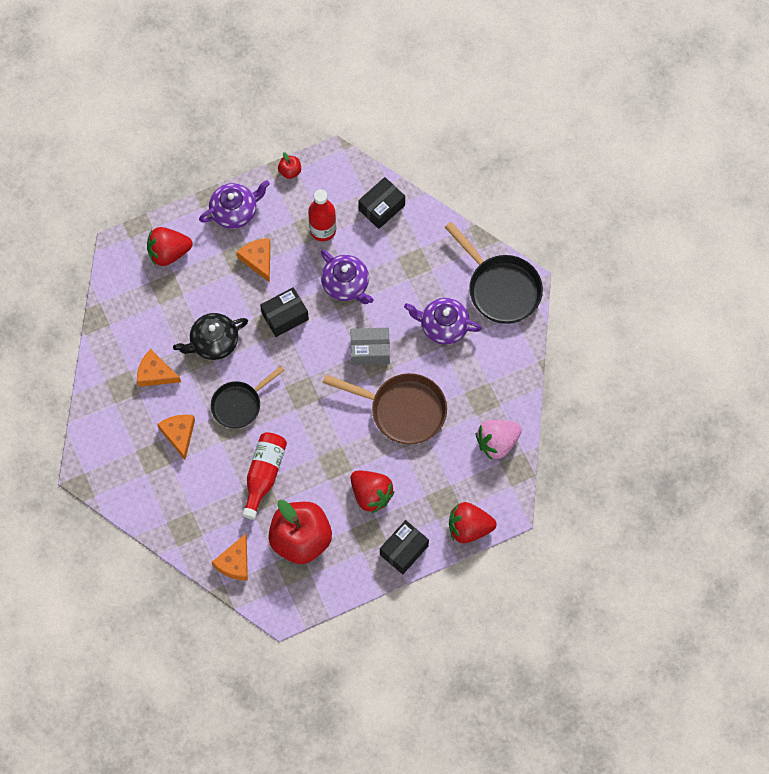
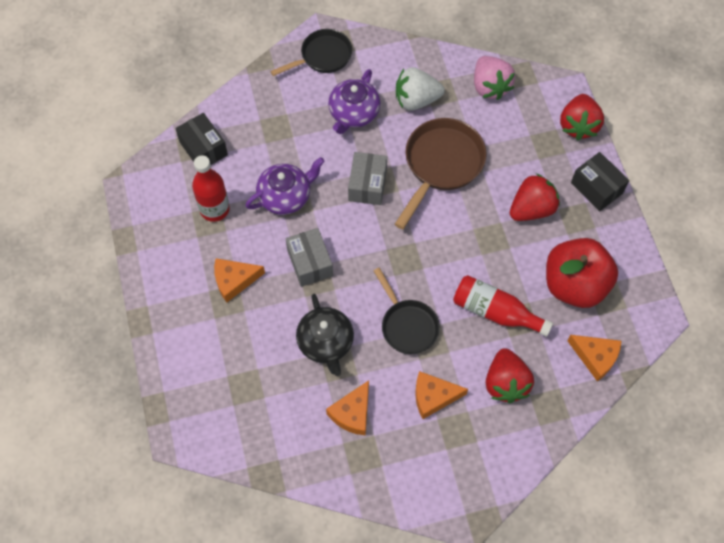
camera: 80 degrees left, 5 degrees down
(169, 252) = (200, 377): red strawberry -> red strawberry (505, 383)
(235, 211) = (167, 297): purple teapot -> none
(285, 316) = (310, 263): black box -> grey box
(290, 171) = (133, 232): red apple -> none
(469, 378) = (416, 100): none -> white strawberry
(500, 288) = (322, 56): black pan -> black pan, size x0.66

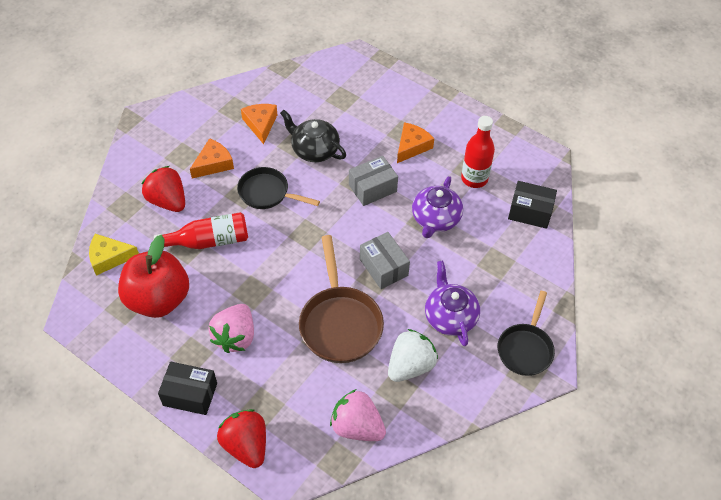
camera: 140 degrees right, 10 degrees down
(310, 263) = (372, 188): grey box -> grey box turned 60 degrees counterclockwise
(532, 209) = (235, 337): red strawberry -> pink strawberry
(595, 357) = (109, 257): orange cheese -> yellow cheese

